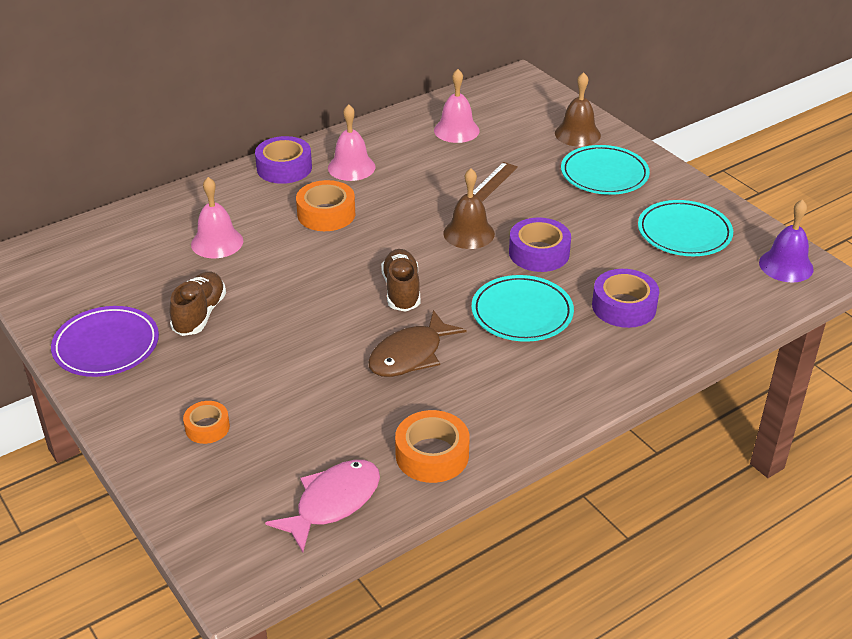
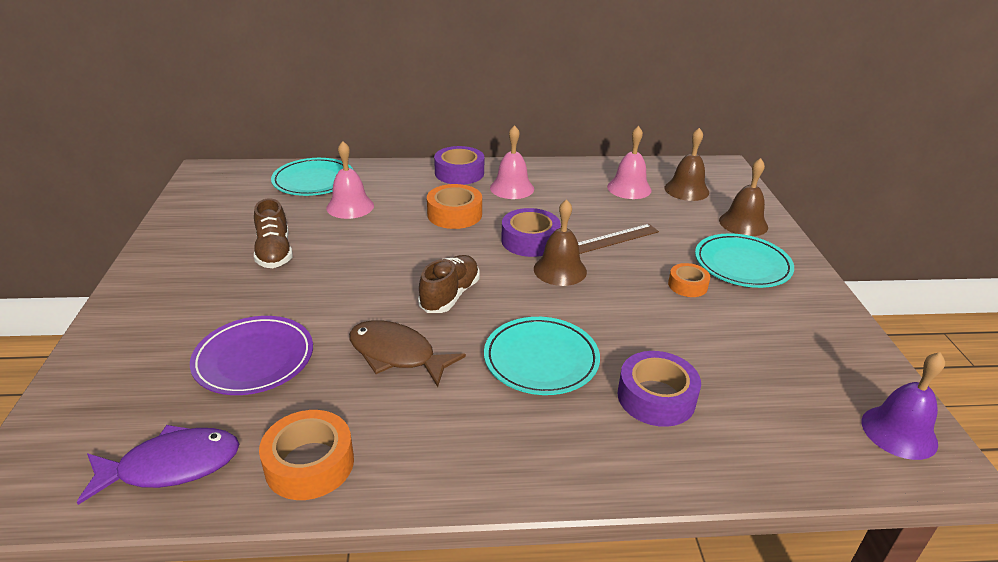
camera: 30 degrees right, 5 degrees down
(106, 346) = (185, 249): purple plate -> purple plate (254, 359)
(200, 314) = (274, 252): brown shoe -> brown shoe turned 120 degrees clockwise
(207, 427) = (167, 343): orange tape -> orange tape (687, 285)
(333, 503) = (172, 466): pink fish -> purple fish
(410, 355) = (397, 354): brown fish -> brown fish turned 45 degrees clockwise
(506, 115) = (686, 190): none -> brown bell
(539, 253) = (611, 311): purple tape -> purple tape (530, 240)
(684, 233) = (789, 348): turquoise plate -> turquoise plate (313, 181)

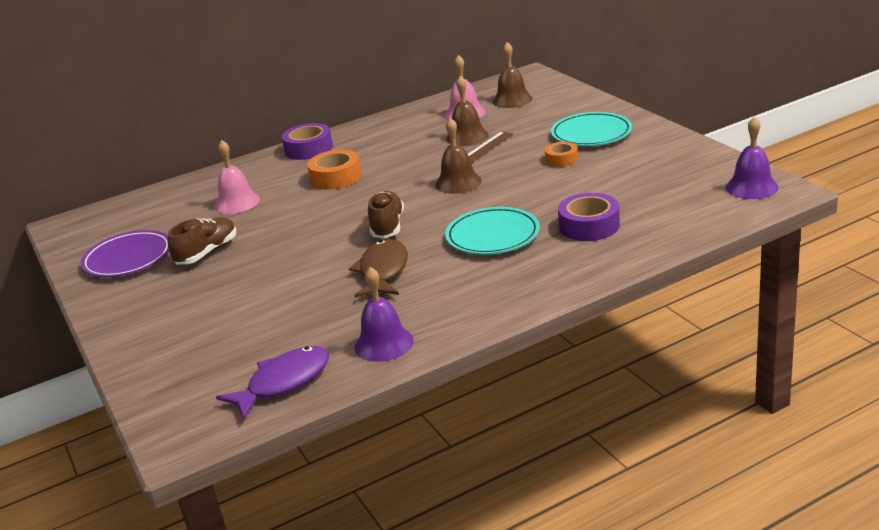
camera: 20 degrees left, 5 degrees down
(254, 359) = (274, 313): purple plate -> purple plate (128, 258)
(274, 252) = (207, 252): brown shoe -> brown shoe turned 105 degrees counterclockwise
(309, 464) = (384, 343): orange tape -> purple bell
(313, 181) = (180, 197): turquoise plate -> none
(397, 354) = (383, 271): brown fish -> brown fish turned 90 degrees clockwise
(512, 188) = (366, 144): pink bell -> none
(530, 240) = (416, 173): purple tape -> none
(743, 223) = (573, 108): brown bell -> brown bell (467, 136)

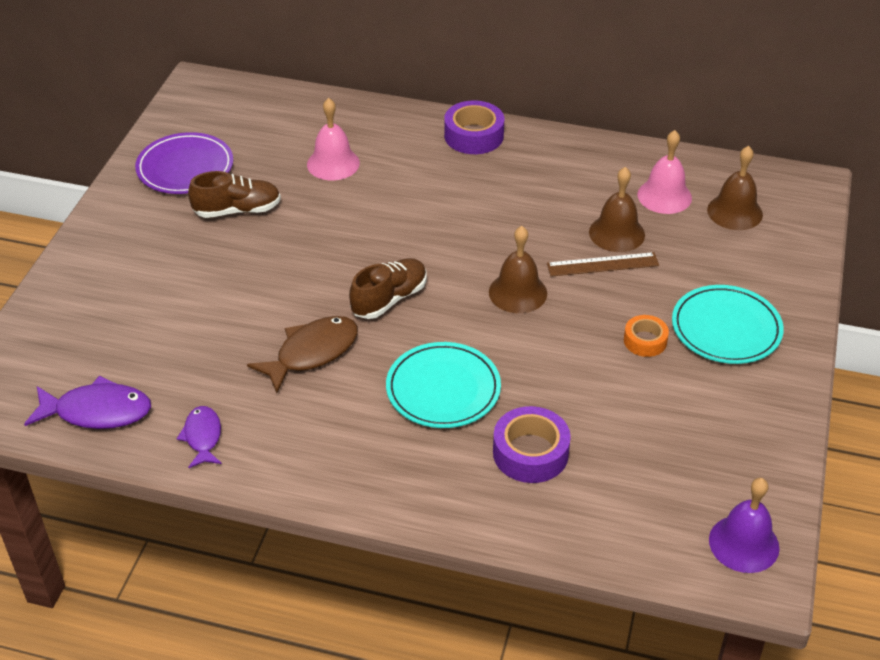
camera: 40 degrees right, 15 degrees up
(336, 177) = (440, 196): orange tape -> none
(384, 343) = (202, 437): purple bell -> purple fish

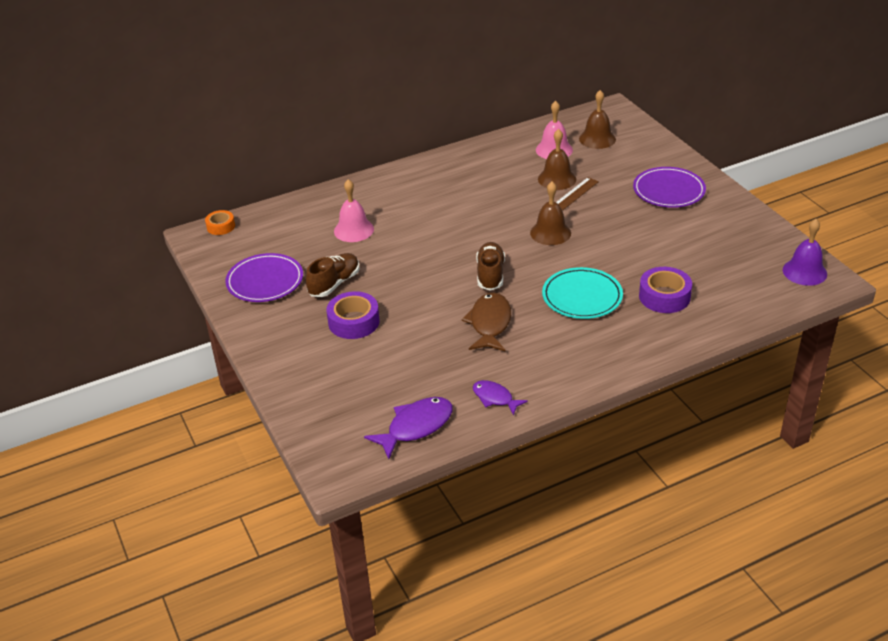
camera: 40 degrees left, 5 degrees down
(474, 136) = (412, 174): purple tape -> purple tape (354, 322)
(645, 341) = (641, 217): orange tape -> orange tape (221, 226)
(726, 329) = (668, 191): turquoise plate -> purple plate

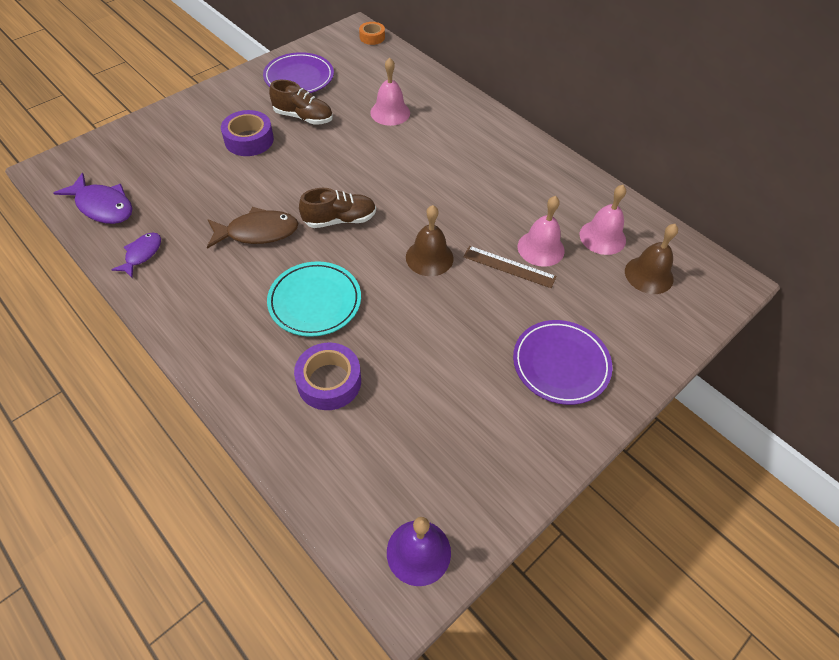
camera: 70 degrees right, 15 degrees up
(557, 179) = (541, 248): brown bell -> pink bell

